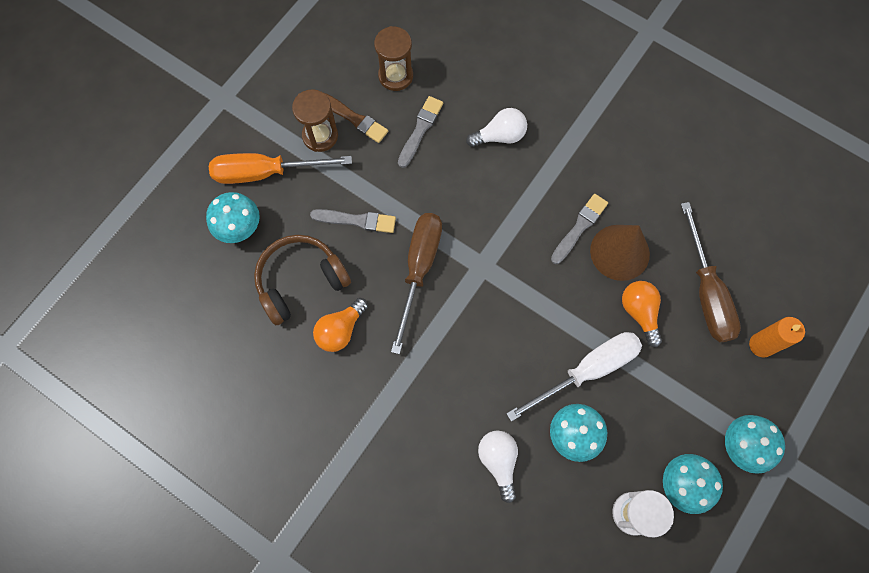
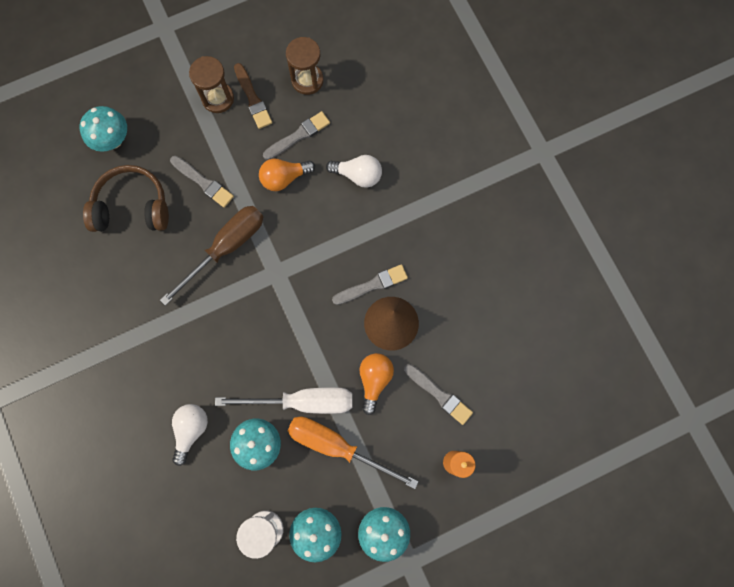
camera: 30 degrees right, 5 degrees up
(265, 172) = (159, 106): orange screwdriver -> orange screwdriver (337, 446)
(340, 330) = (138, 261): orange light bulb -> orange light bulb (284, 178)
(706, 292) = (439, 394): brown screwdriver -> grey brush

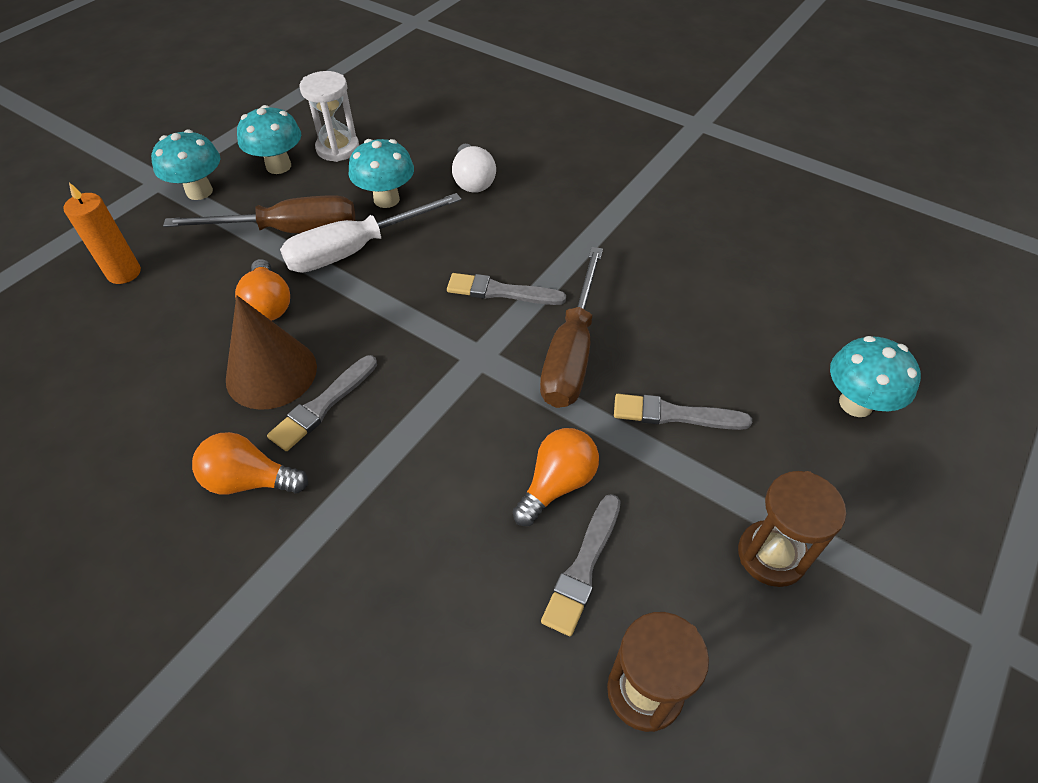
camera: 150 degrees right, 25 degrees down
(132, 207) = (740, 338): brown headphones -> none
(253, 98) = (714, 590): brown brush -> none
(337, 446) = (289, 231): orange screwdriver -> brown screwdriver
(358, 175) = (432, 555): white light bulb -> none
(424, 258) = (250, 480): none -> orange light bulb
(439, 394) = (166, 326): grey brush -> grey brush (501, 292)

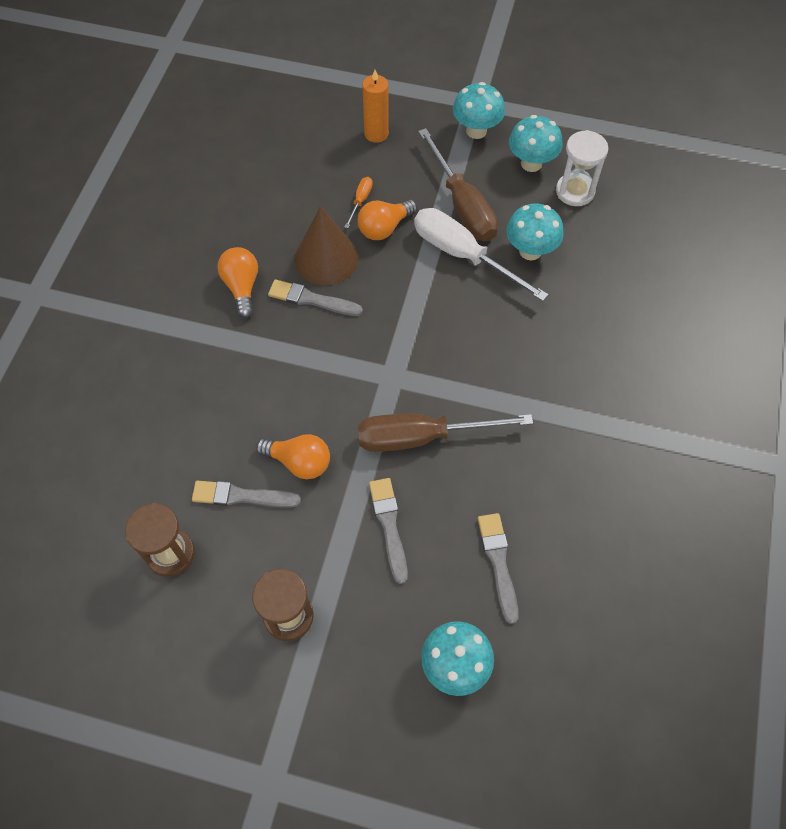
camera: 70 degrees right, 10 degrees up
(211, 315) = (360, 201): none -> orange screwdriver
(473, 181) = (586, 302): white light bulb -> none
(501, 292) = (464, 368): grey brush -> grey brush (498, 563)

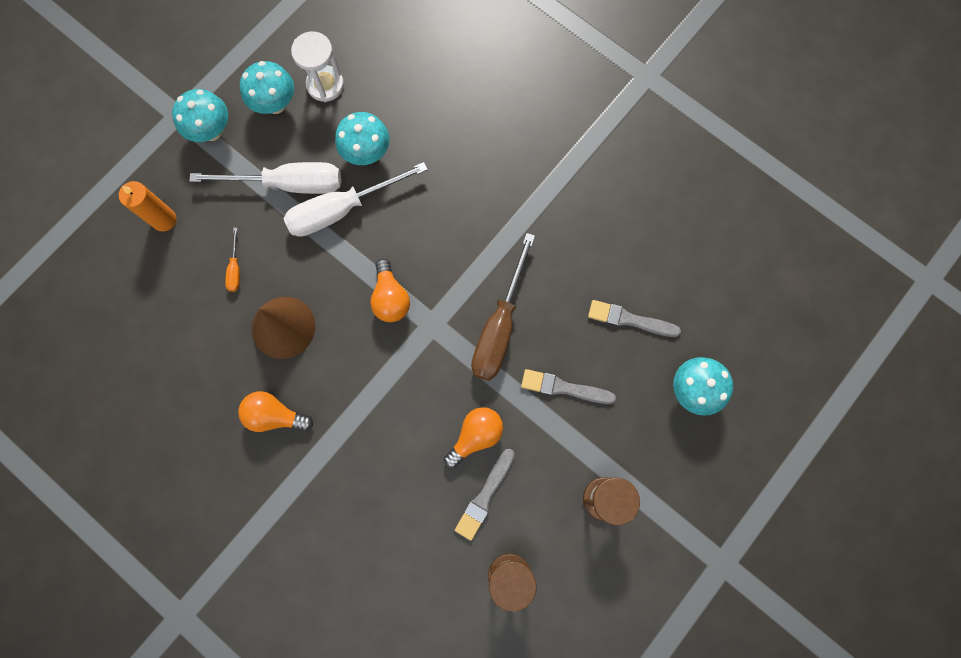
camera: 65 degrees left, 15 degrees up
(311, 299) = (321, 359): grey brush -> none
(360, 201) = (235, 269): orange screwdriver -> orange screwdriver turned 135 degrees counterclockwise
(384, 228) = (277, 262): orange light bulb -> orange light bulb (390, 298)
(462, 205) = (288, 184): brown screwdriver -> white screwdriver

